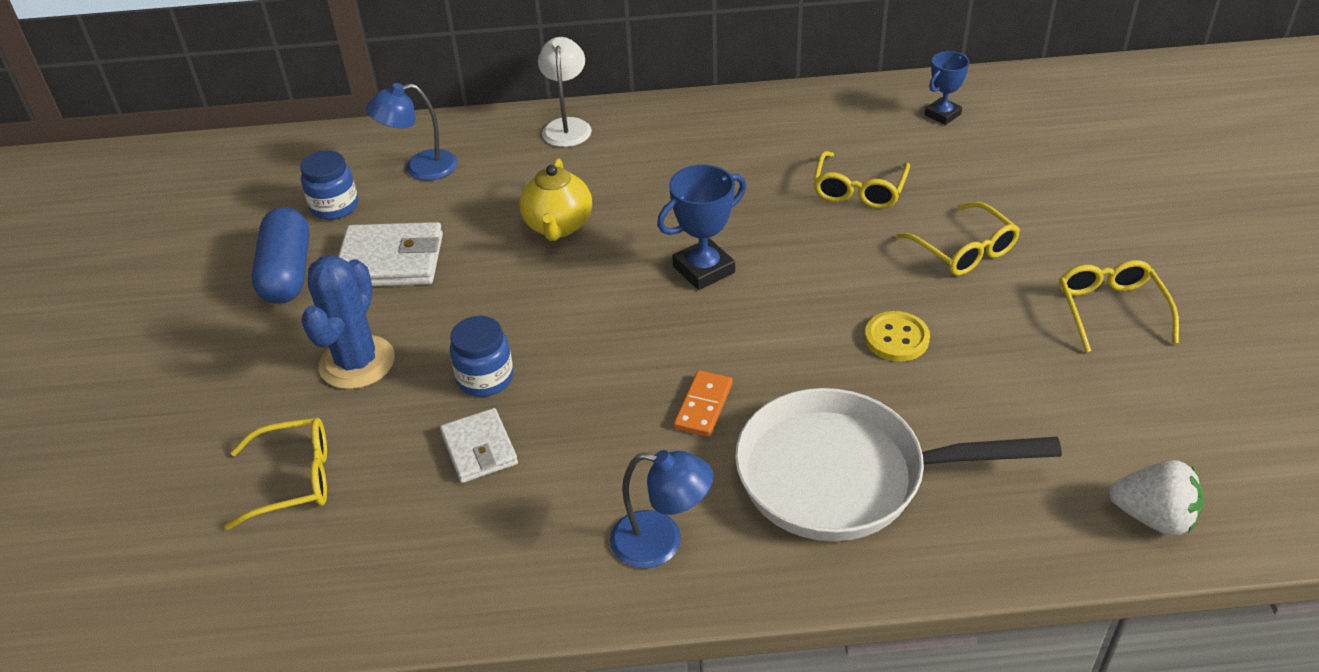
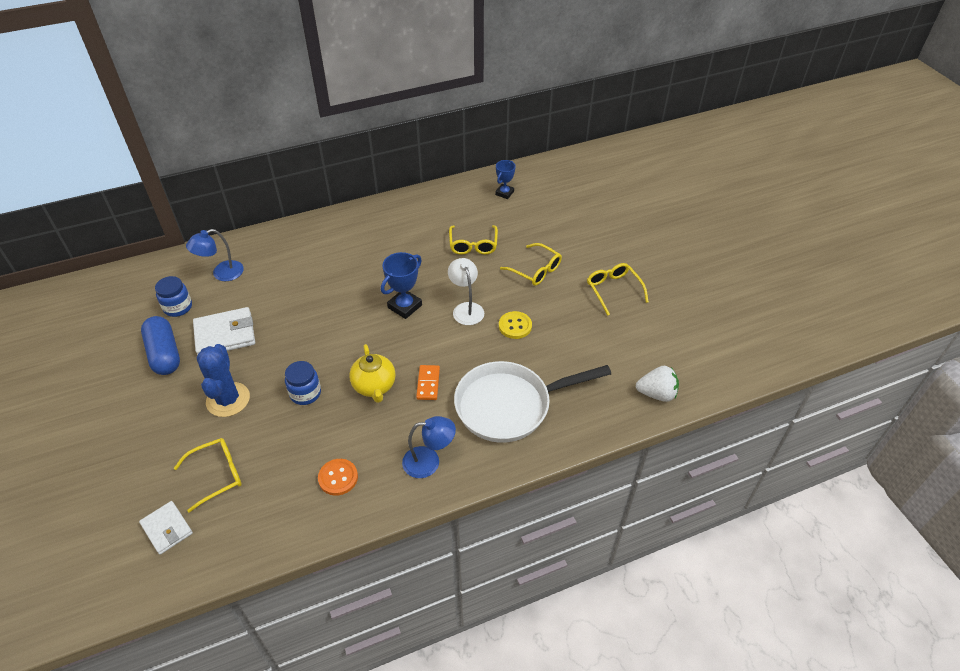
camera: 20 degrees left, 5 degrees up
(479, 449) = (316, 434): white wallet -> white wallet (167, 529)
(490, 532) = (338, 478): none -> orange button
(558, 226) = (316, 295): yellow teapot -> yellow teapot (374, 386)
(567, 126) = (300, 233): white lamp -> white lamp (466, 308)

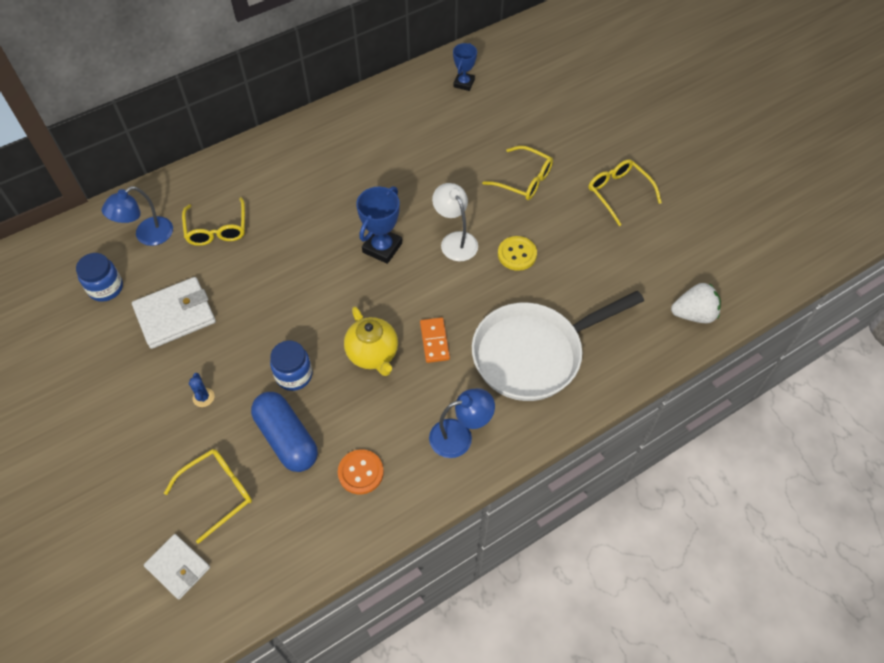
camera: 10 degrees left, 10 degrees up
(164, 354) = (108, 351): blue capsule -> blue capsule (287, 438)
(228, 399) = (203, 397): blue cactus -> blue cactus, size x0.42
(473, 245) = (443, 157): yellow glasses -> yellow glasses (217, 229)

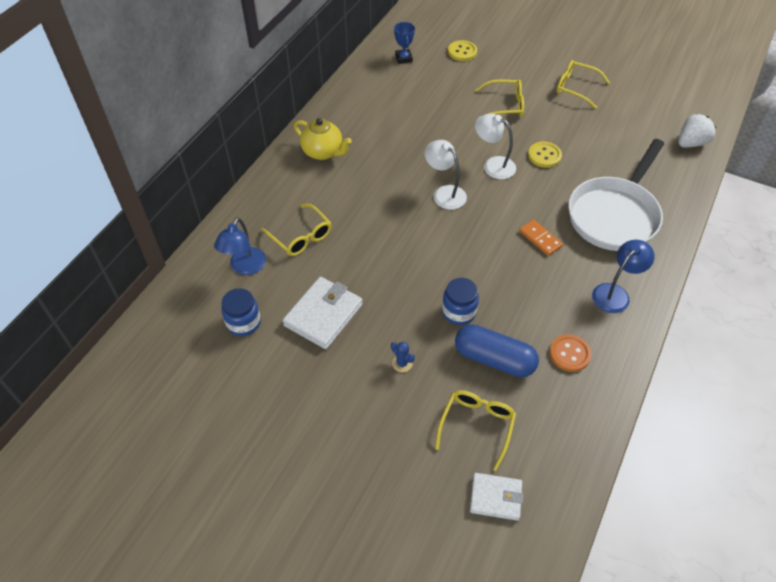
camera: 30 degrees left, 5 degrees down
(373, 354) = (504, 269): yellow teapot -> yellow teapot (323, 152)
(382, 248) = (444, 193): blue trophy -> white lamp
(530, 100) = (462, 52): none -> yellow button

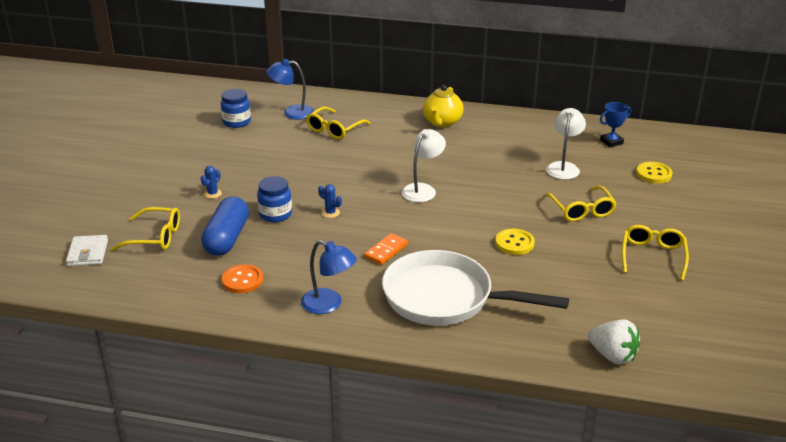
camera: 75 degrees right, 20 degrees down
(323, 315) = (253, 152): white wallet -> none
(467, 267) = (330, 213): none -> blue cactus
(493, 165) = (479, 212): white lamp -> white lamp (563, 167)

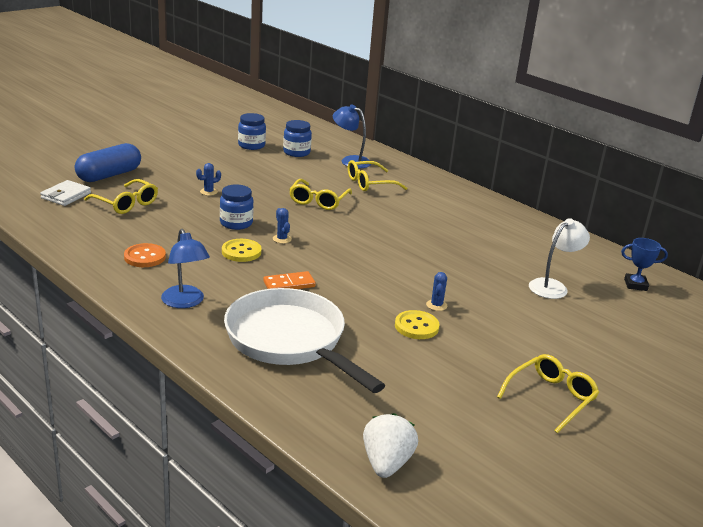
camera: 30 degrees right, 5 degrees down
(188, 130) = (251, 145): none -> blue jar
(227, 238) = (175, 225): blue capsule -> blue capsule (109, 175)
(422, 189) = (387, 252): white lamp -> none
(442, 122) = (475, 211): yellow teapot -> none
(508, 219) = (436, 305): none -> blue cactus
(581, 210) = (524, 327): yellow glasses -> yellow glasses (318, 201)
(612, 356) = (386, 463): white strawberry -> white strawberry turned 150 degrees counterclockwise
(653, 174) = (649, 328): yellow button -> yellow button (241, 252)

